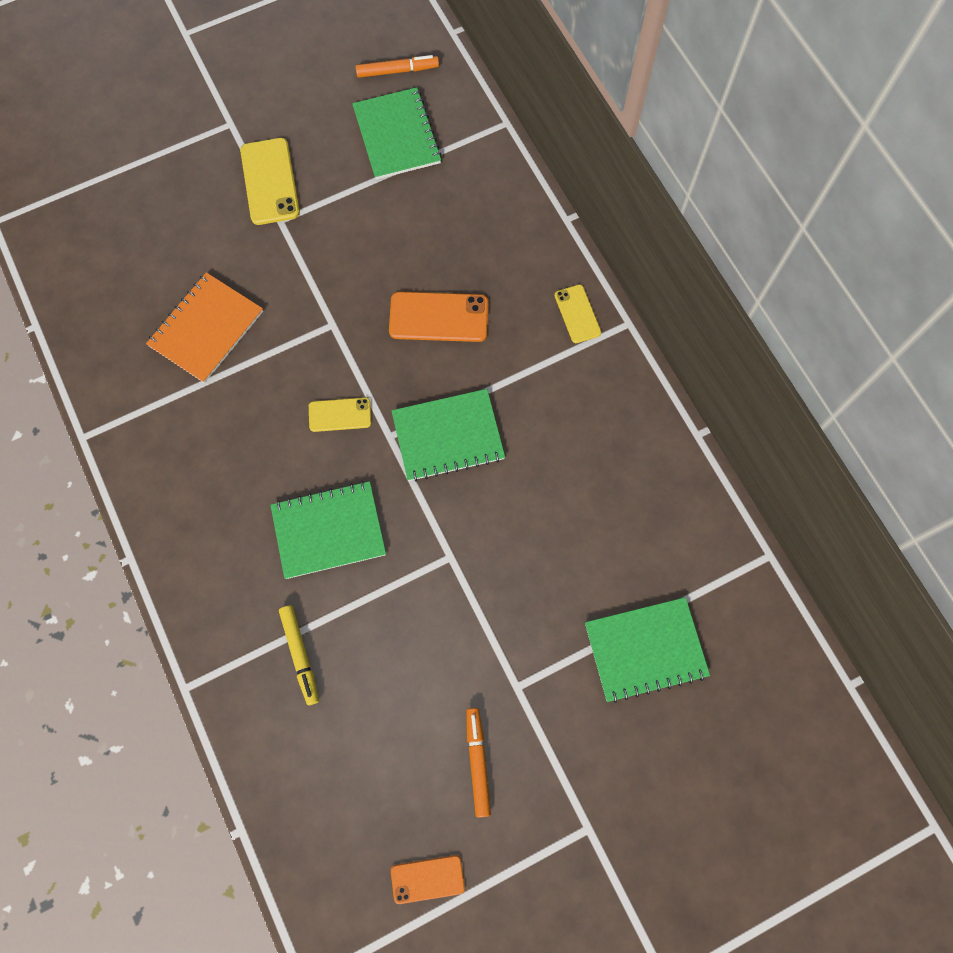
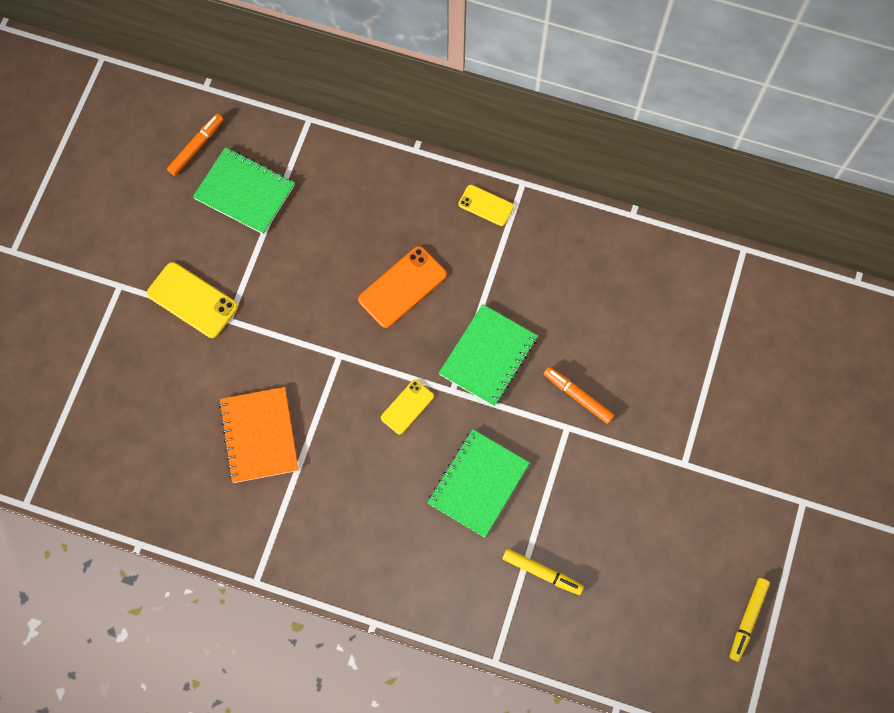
camera: 45 degrees left, 0 degrees up
(427, 879) = (747, 619): orange phone -> yellow marker
(477, 762) = (707, 528): orange marker -> orange marker (578, 396)
(645, 649) = (732, 371): green notebook -> none

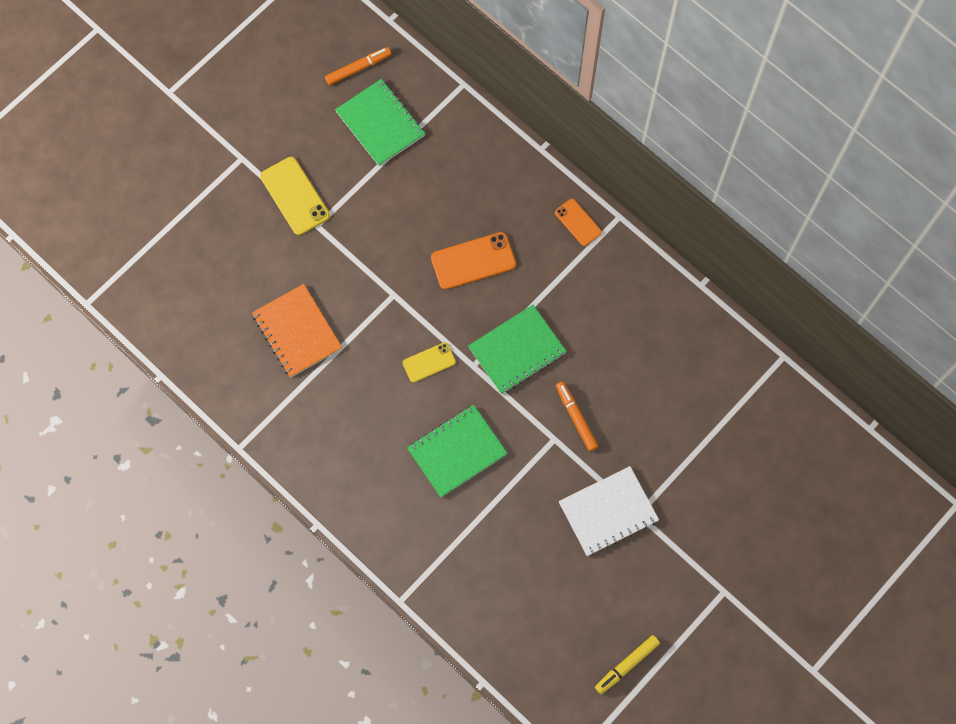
camera: 25 degrees right, 0 degrees up
(259, 435) = (297, 331): orange notebook -> orange notebook turned 45 degrees counterclockwise
(486, 205) = (578, 222): yellow phone -> orange phone
(542, 572) = (474, 548): yellow marker -> none
(654, 475) = (608, 512): none -> white notebook

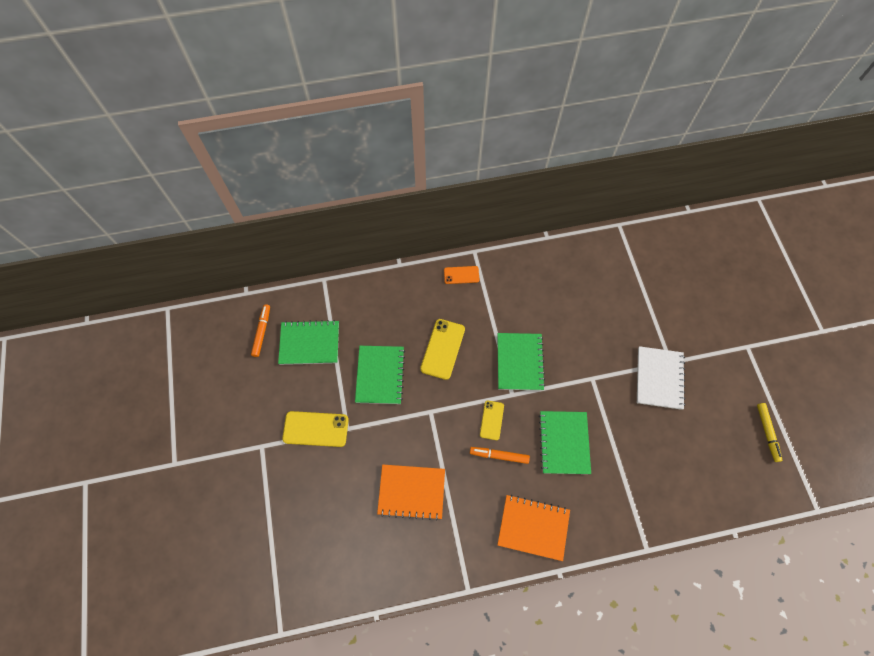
camera: 55 degrees left, 5 degrees down
(344, 473) = (533, 527): none -> orange notebook
(397, 218) = (380, 375): none -> green notebook
(473, 261) = (442, 349): orange phone -> yellow phone
(576, 417) = (586, 357): orange marker -> orange marker (499, 455)

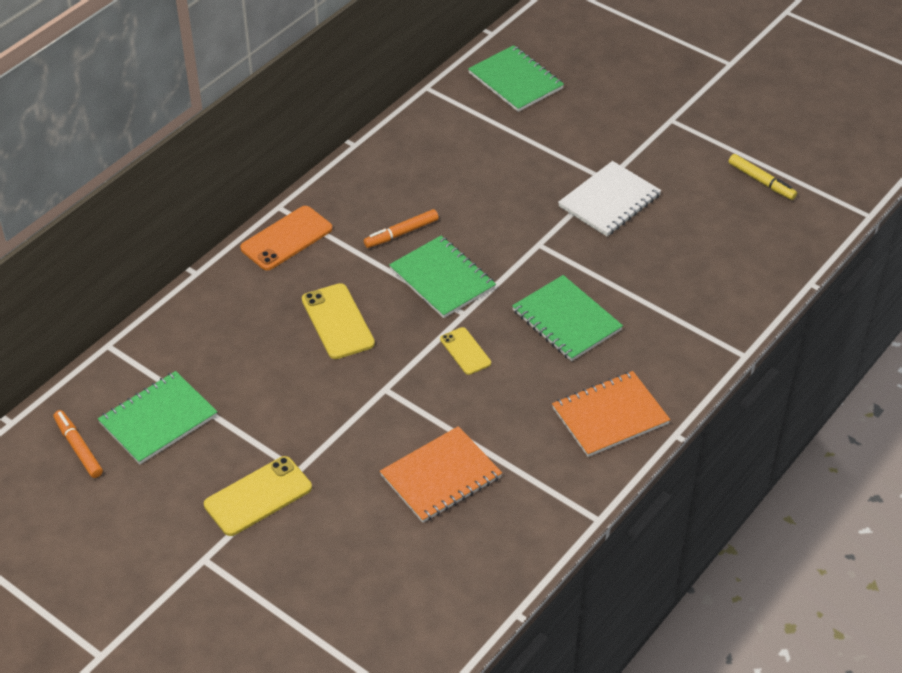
camera: 40 degrees left, 20 degrees down
(380, 375) = (285, 394): green notebook -> green notebook (515, 81)
(461, 275) = (286, 238): orange phone -> orange phone, size x1.63
(499, 455) = (507, 378): orange marker -> orange marker (401, 233)
(659, 378) = (609, 201): white notebook -> white notebook turned 75 degrees clockwise

